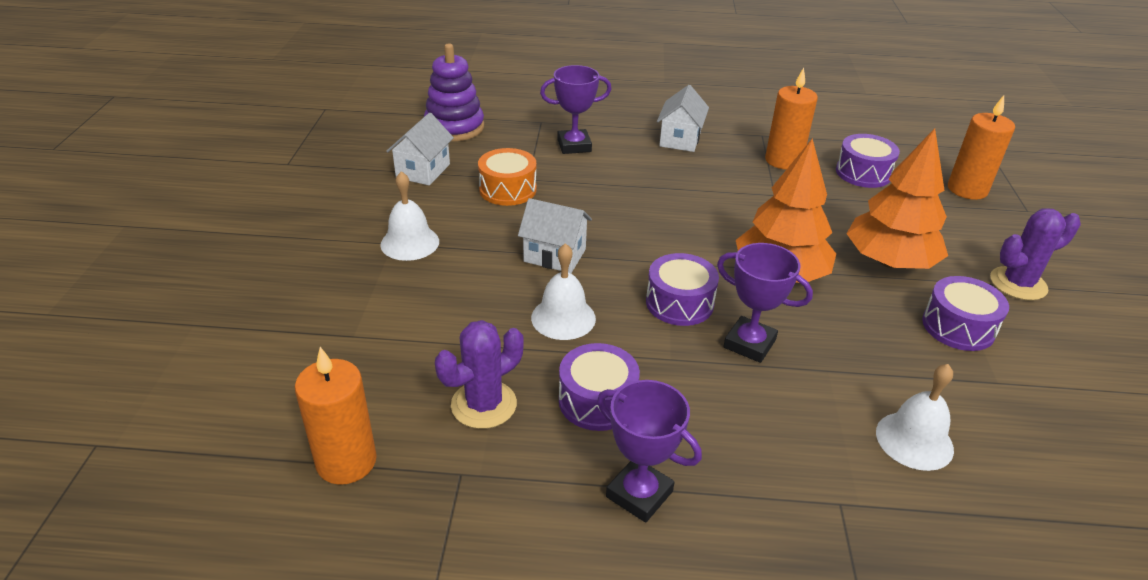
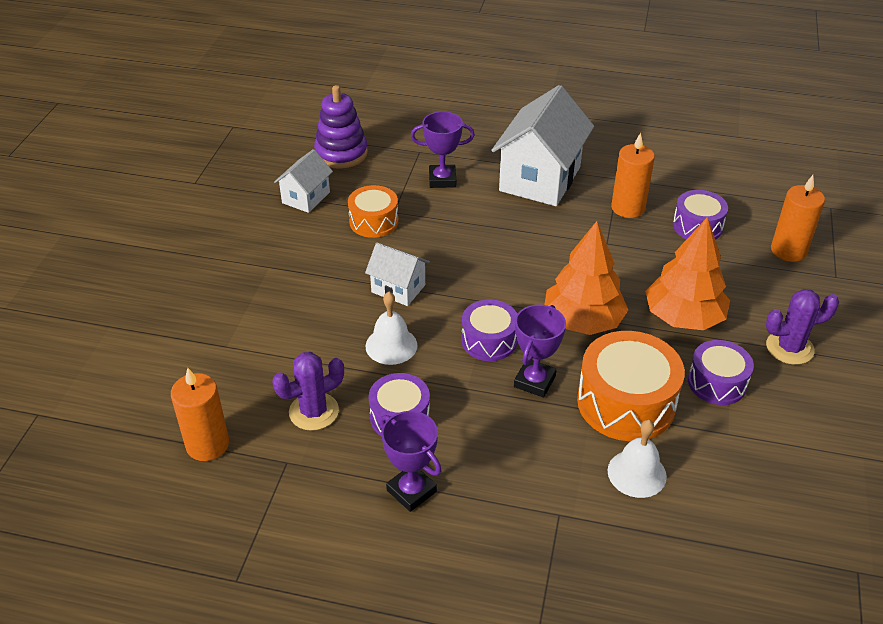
camera: 10 degrees right, 5 degrees up
(410, 243) = (283, 267): white bell -> none
(680, 139) = (540, 179): white house -> white house, size x1.92
(749, 344) = (534, 381): purple trophy -> purple trophy turned 75 degrees clockwise
(866, 358) = (626, 403): none -> orange drum

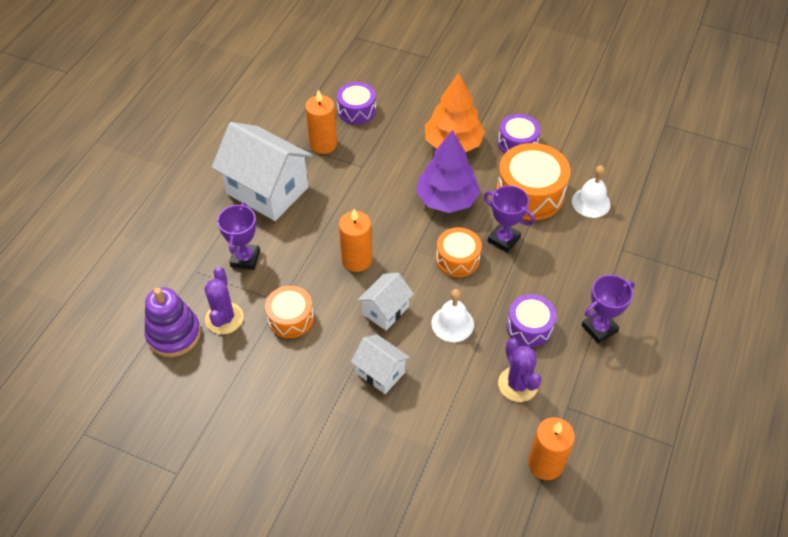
camera: 80 degrees left, 10 degrees up
(306, 197) = (237, 370): white house -> white house (380, 372)
(489, 340) = (457, 259): purple drum -> orange drum
(582, 321) = (447, 199): orange tree -> purple tree
(788, 250) = (396, 71): orange candle -> orange candle (356, 260)
(789, 348) = (491, 100): purple cactus -> purple cactus (224, 318)

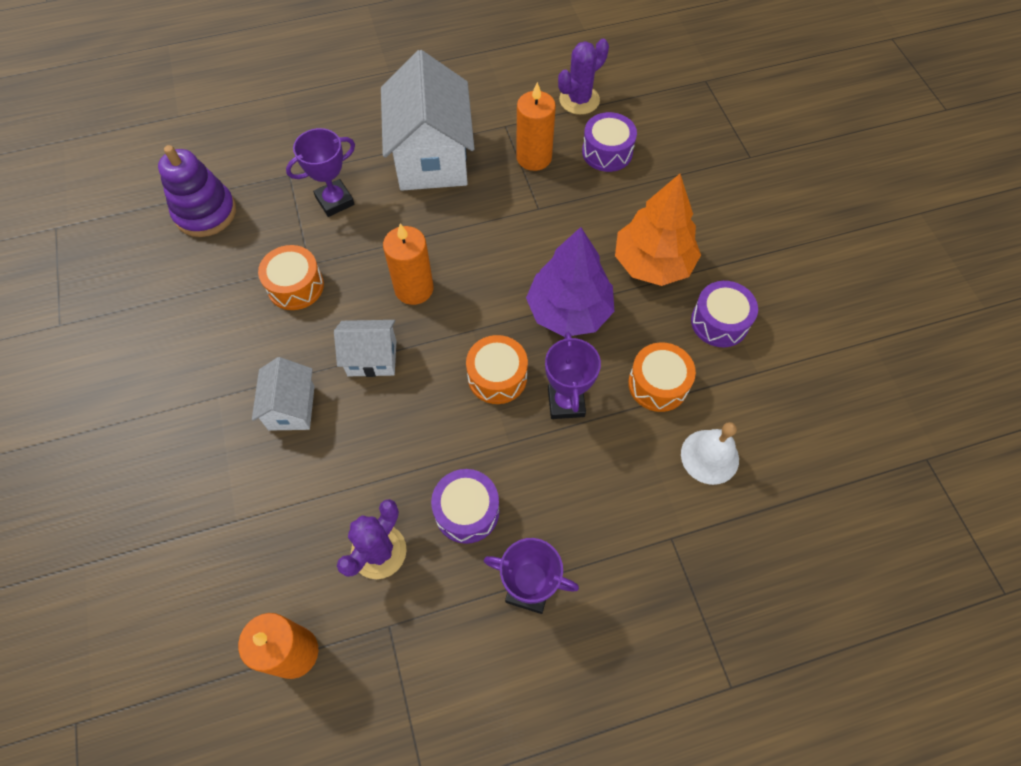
camera: 50 degrees right, 10 degrees up
(224, 318) = (253, 236): purple cactus -> purple cactus (579, 100)
(452, 323) = (407, 431): white bell -> none
(530, 194) = (658, 384): orange drum -> orange drum, size x0.61

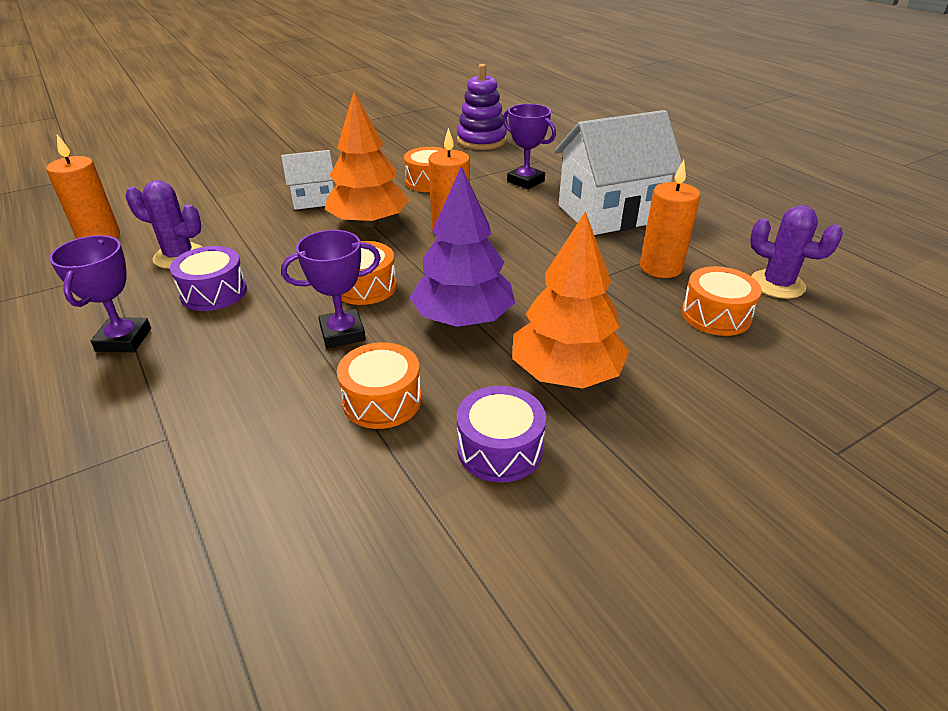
camera: 75 degrees right, 25 degrees down
(372, 358) = (369, 223): white house -> orange tree
(607, 152) = (715, 315): purple drum -> orange drum
(709, 456) = (280, 461): white bell -> none

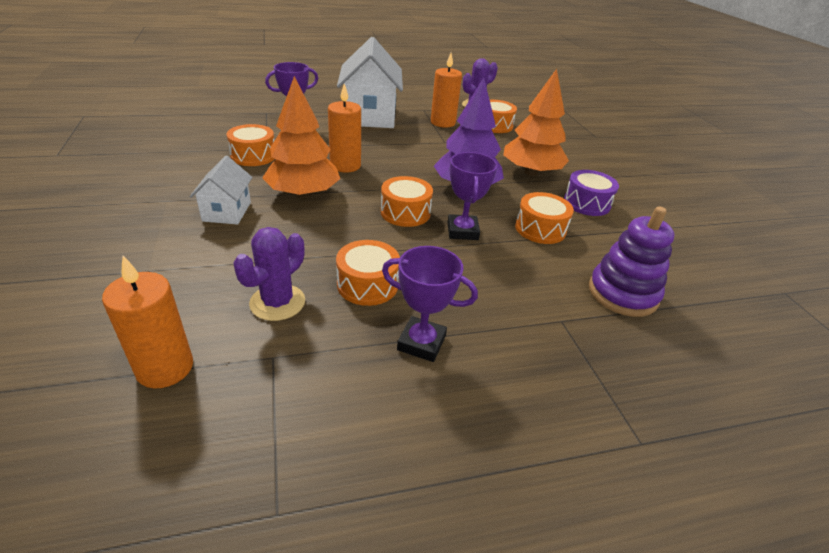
camera: 75 degrees left, 0 degrees up
(214, 292) = (367, 284): purple drum -> orange drum
(481, 141) = (198, 120): purple stacking toy -> purple stacking toy (622, 293)

